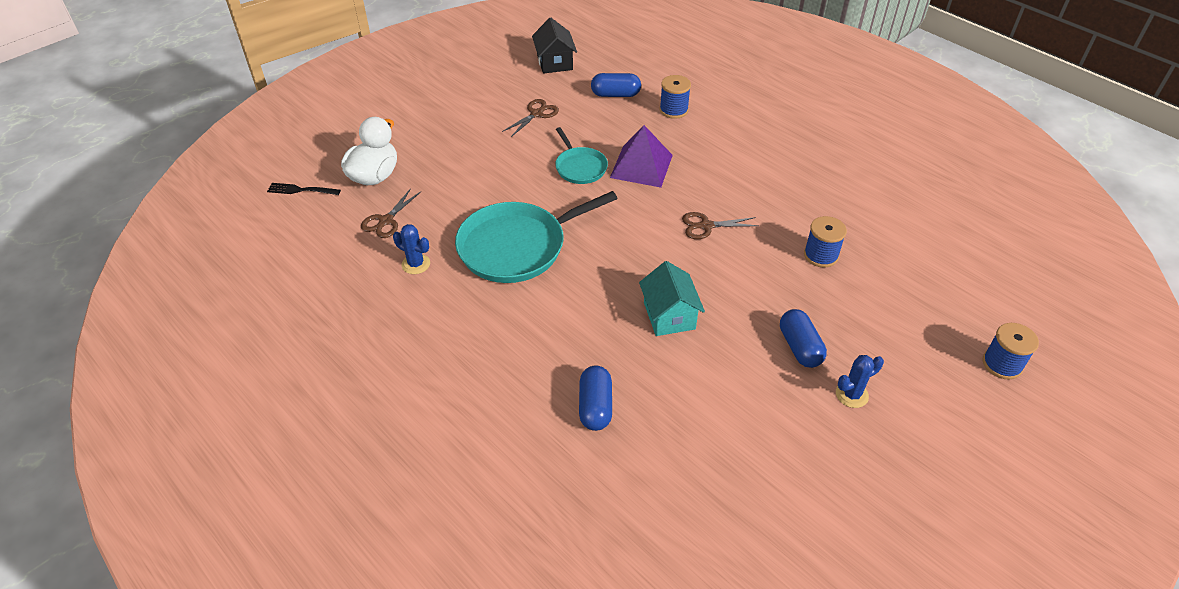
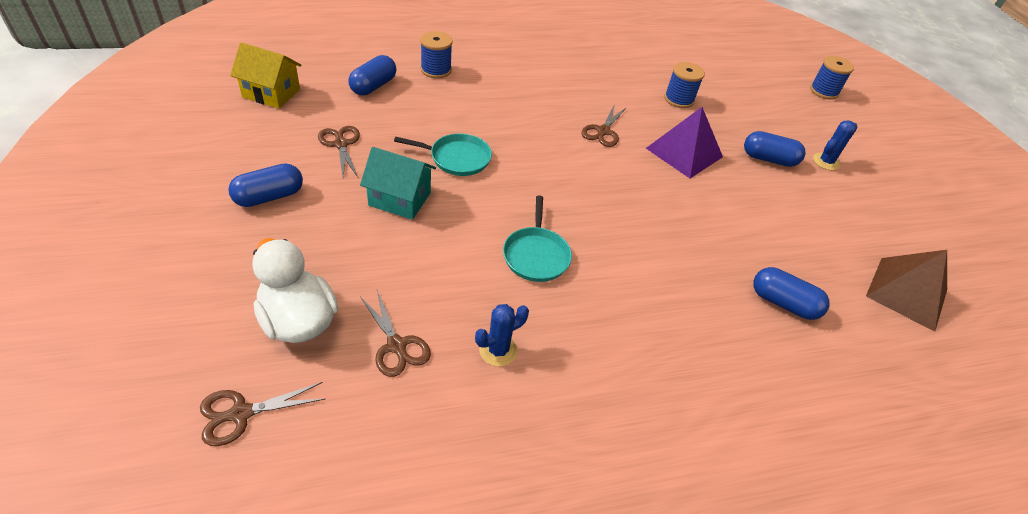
camera: 65 degrees left, 0 degrees up
(301, 190) = (241, 413): black fork -> brown scissors
(459, 114) = (269, 197): none -> blue capsule
(517, 246) = (536, 255): turquoise pan -> turquoise pan, size x0.54
(554, 62) = (271, 93): black house -> yellow house
(641, 166) = (493, 124): purple pyramid -> purple pyramid (684, 152)
(669, 315) = (697, 205): turquoise house -> turquoise house (399, 199)
(696, 501) = (906, 293): none -> brown pyramid
(851, 395) = (826, 162): blue cactus -> blue cactus turned 45 degrees clockwise

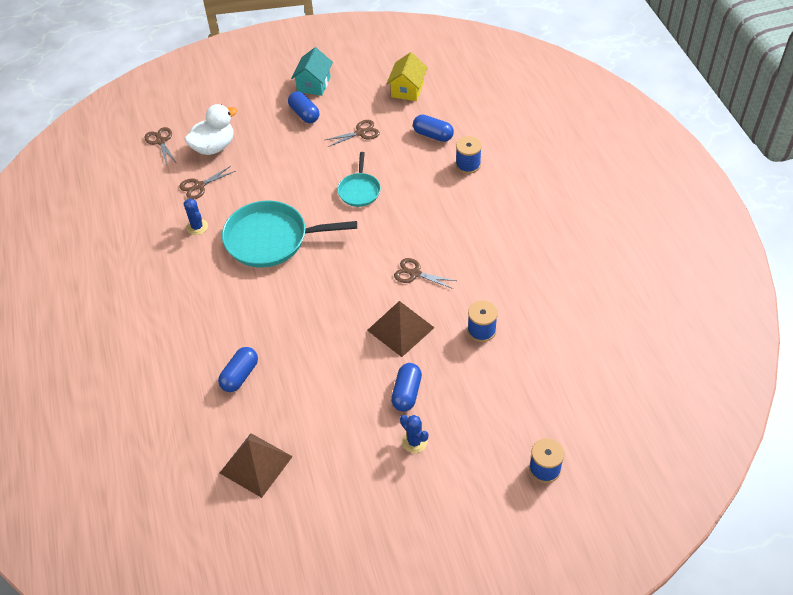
camera: 95 degrees right, 5 degrees up
(399, 199) = (312, 169): turquoise house -> turquoise house (314, 84)
(536, 255) = (271, 239): turquoise pan -> turquoise pan, size x1.86
(684, 152) = (400, 328): purple pyramid -> brown pyramid

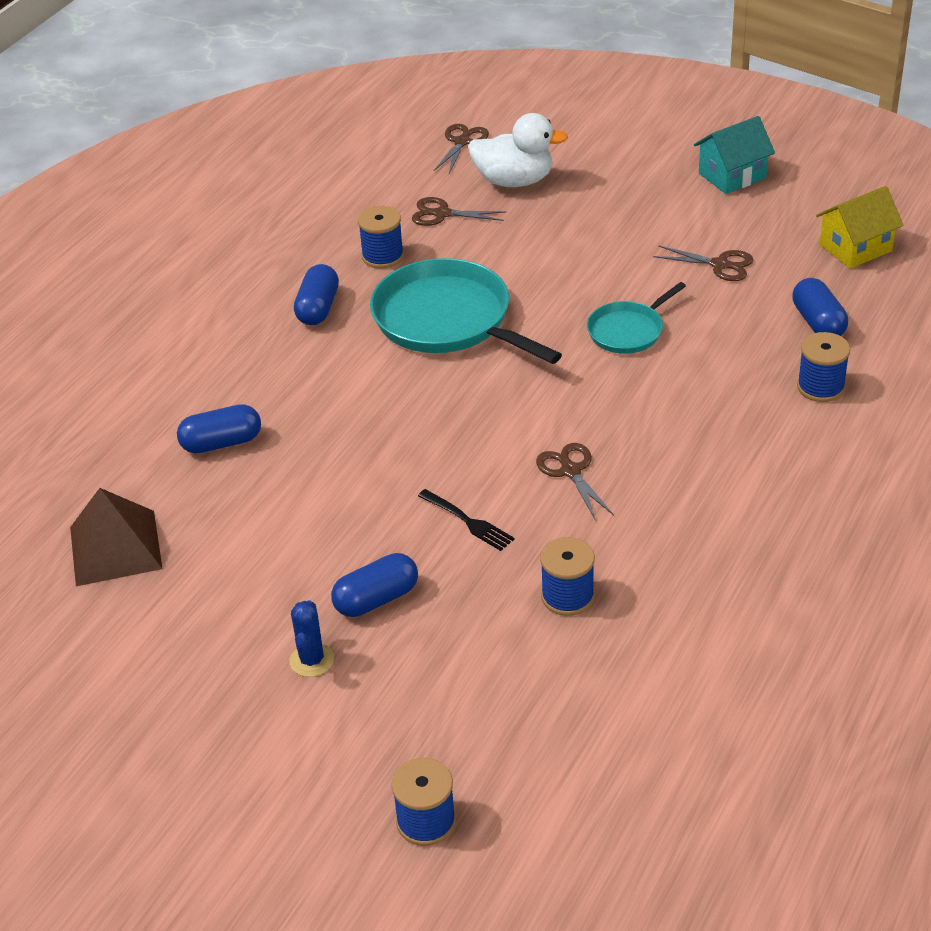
camera: 45 degrees right, 10 degrees down
(197, 227) = (382, 256): blue cactus -> blue spool
(304, 114) = (673, 204): blue capsule -> blue capsule (318, 308)
(400, 328) = (467, 521): brown pyramid -> black fork

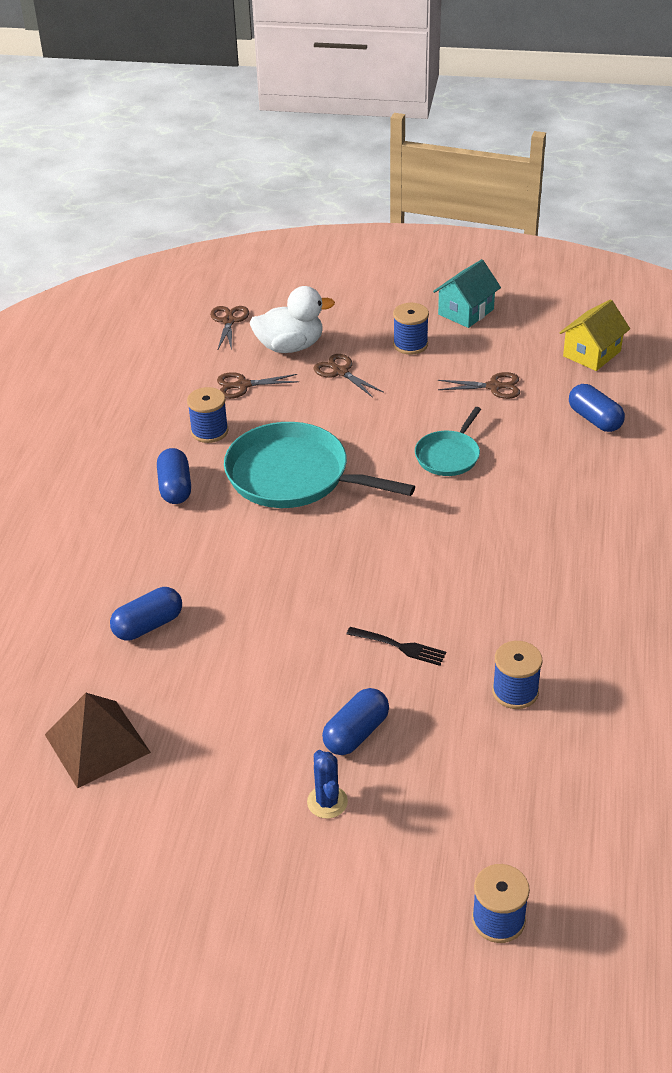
camera: 20 degrees left, 0 degrees up
(571, 471) = (463, 584): brown scissors -> brown scissors (340, 372)
(820, 387) = (624, 471): blue spool -> blue spool (410, 344)

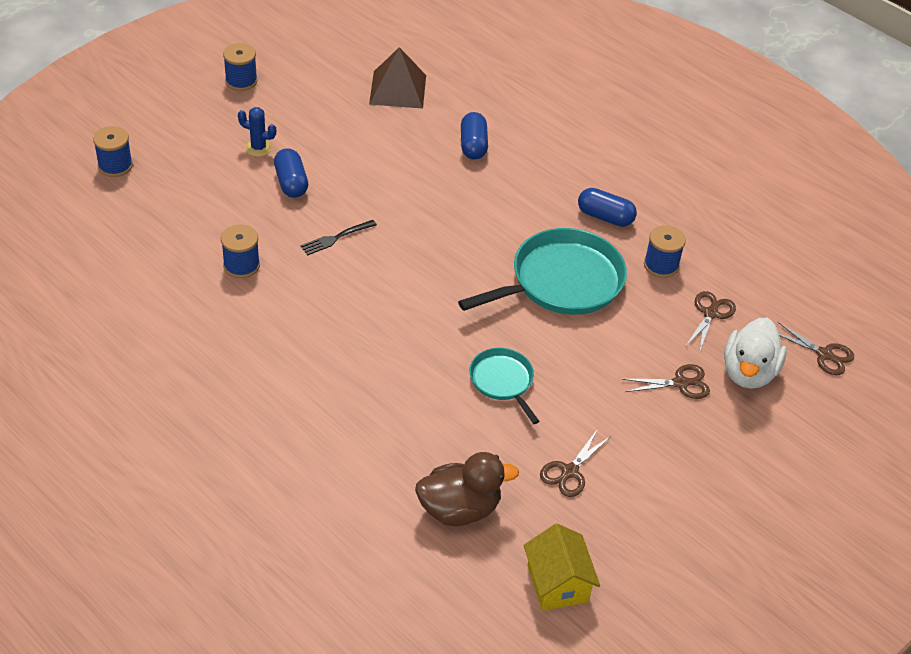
camera: 120 degrees right, 5 degrees up
(410, 344) = (686, 455): blue spool -> blue spool (241, 81)
(466, 312) = (711, 533): turquoise house -> none
(594, 419) = (459, 509): blue capsule -> brown duck

